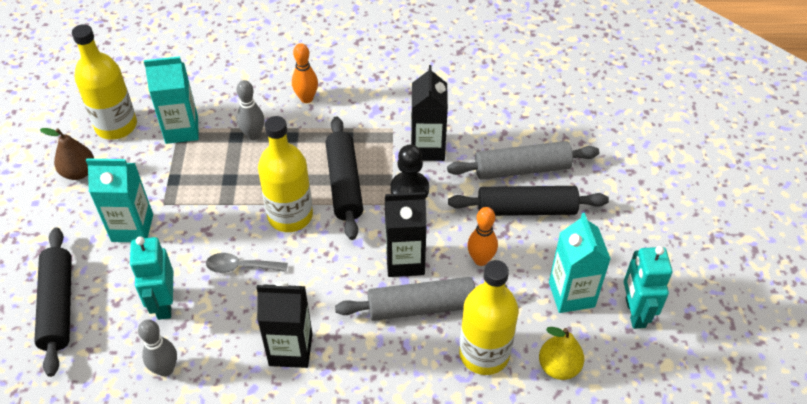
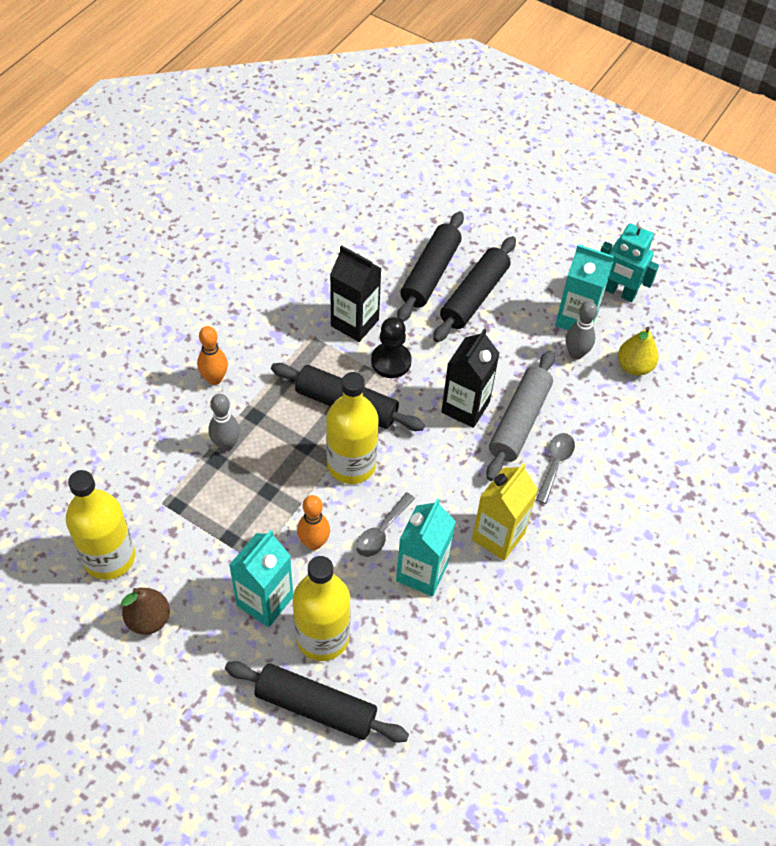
camera: 60 degrees left, 5 degrees up
(164, 304) = (379, 613): turquoise robot -> none
(165, 369) = (453, 643): grey bowling pin -> grey bowling pin (576, 353)
(182, 130) = (167, 501): turquoise carton -> turquoise carton (422, 572)
(290, 349) = (498, 536): black carton -> yellow carton
(396, 356) = (555, 464): none -> grey spoon
(480, 259) = (502, 356): orange bowling pin -> orange bowling pin (314, 543)
(484, 354) = (592, 405): yellow bottle -> yellow bottle (322, 637)
(522, 169) = (430, 274): grey rolling pin -> black rolling pin

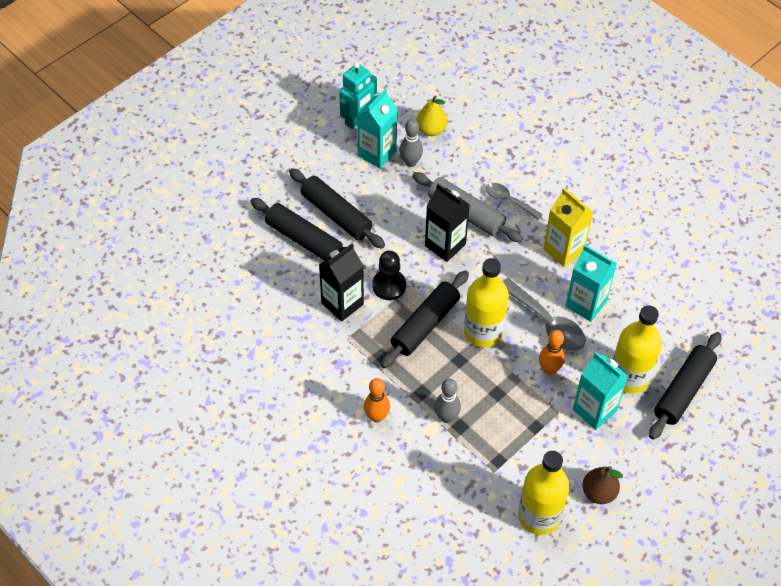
camera: 75 degrees left, 0 degrees up
(382, 531) = (547, 323): grey spoon -> grey spoon, size x1.61

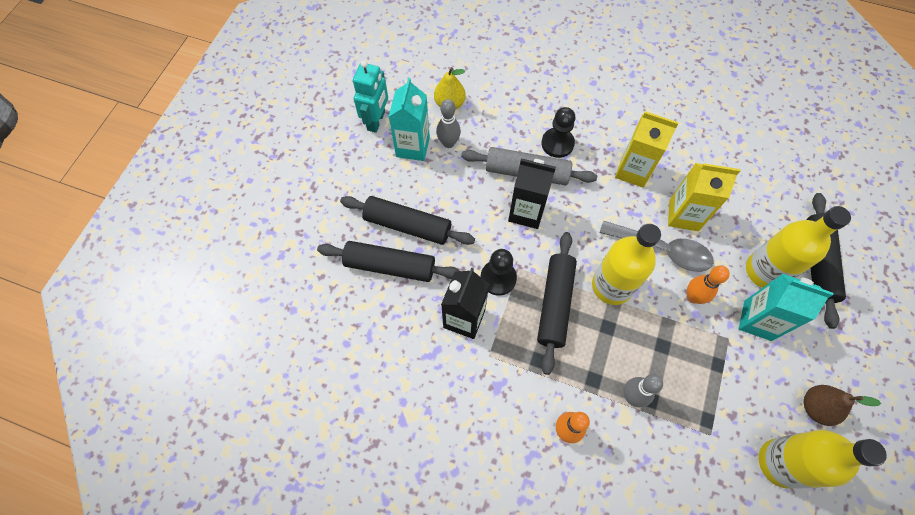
camera: 25 degrees left, 10 degrees up
(509, 201) = (557, 143): grey spoon -> black pawn
(586, 304) = (683, 215): turquoise carton -> yellow carton

